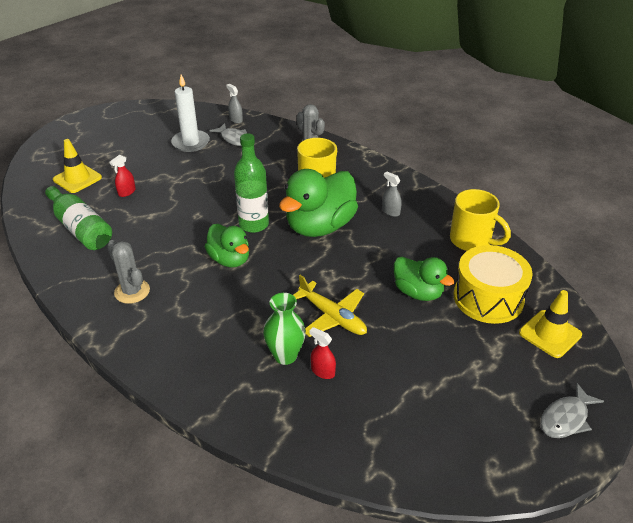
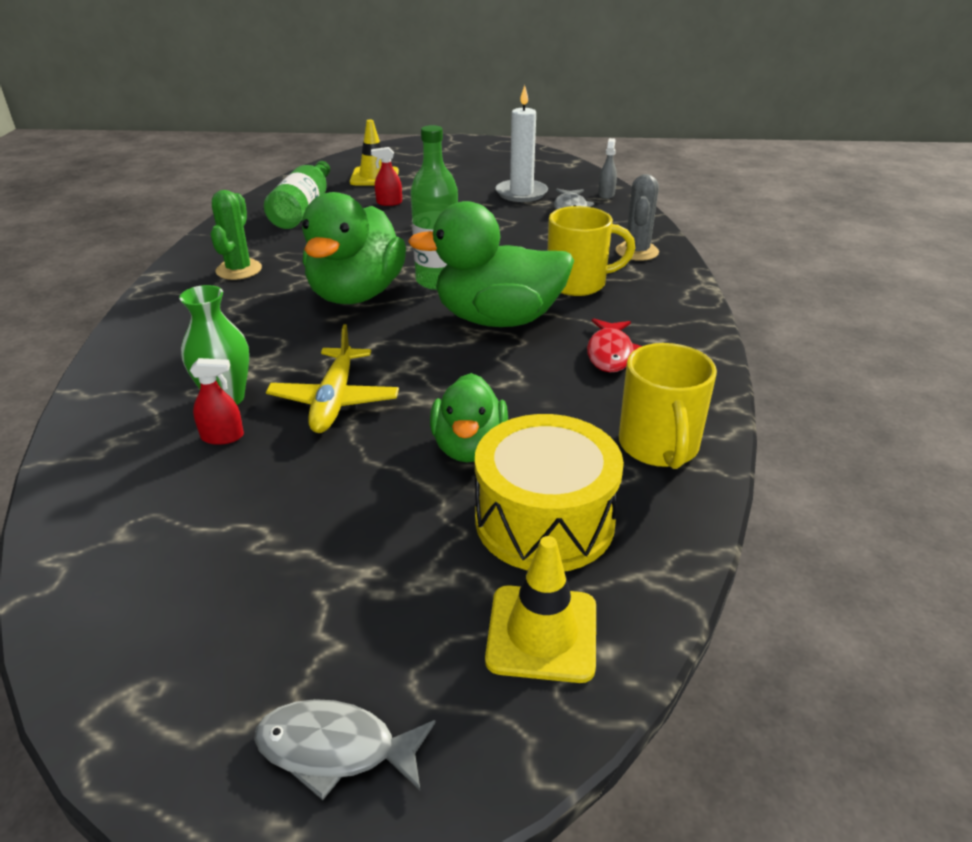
camera: 50 degrees right, 5 degrees down
(132, 291) = (239, 270): grey cactus -> green cactus
(230, 259) = (356, 294): green duck -> green duck, size x1.65
(322, 371) = (222, 437): red spray bottle -> red spray bottle turned 90 degrees clockwise
(390, 211) = (610, 353): grey spray bottle -> red fish

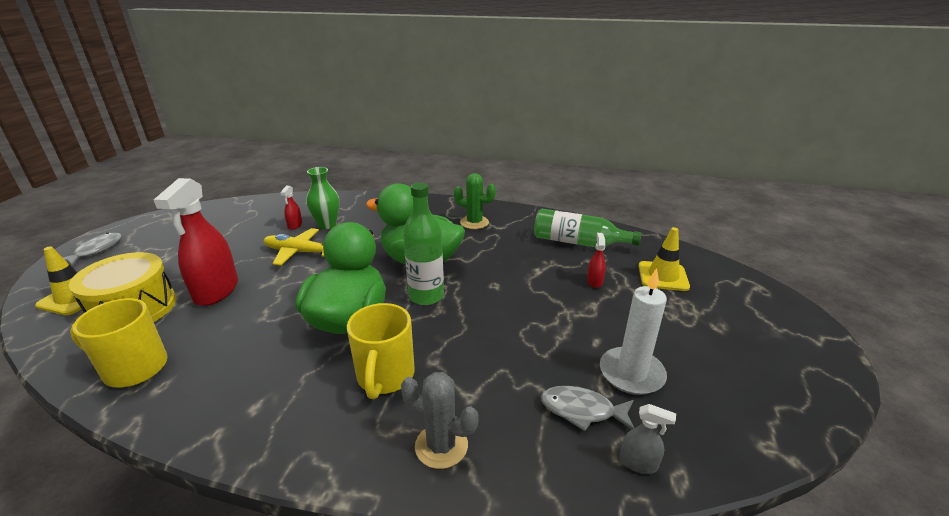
camera: 100 degrees right, 5 degrees down
(469, 447) = (216, 291): green duck -> red spray bottle
(610, 353) = (258, 371): red fish -> none

